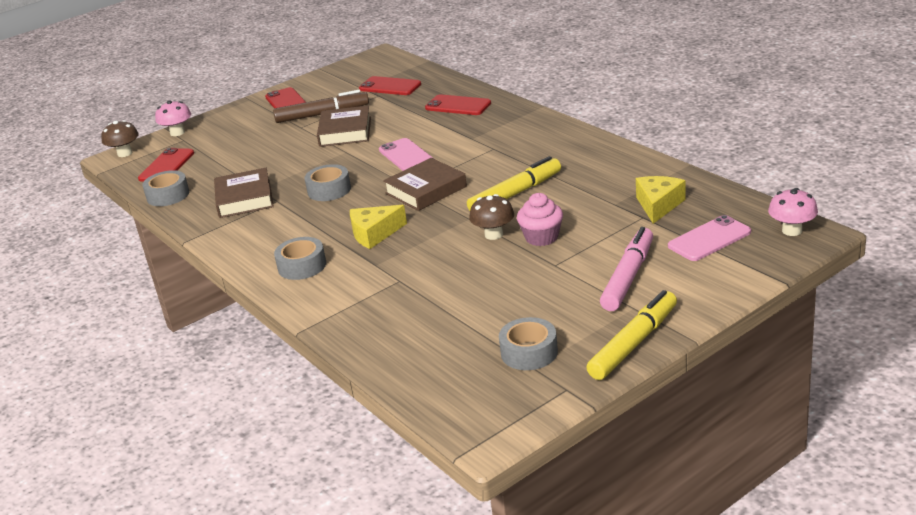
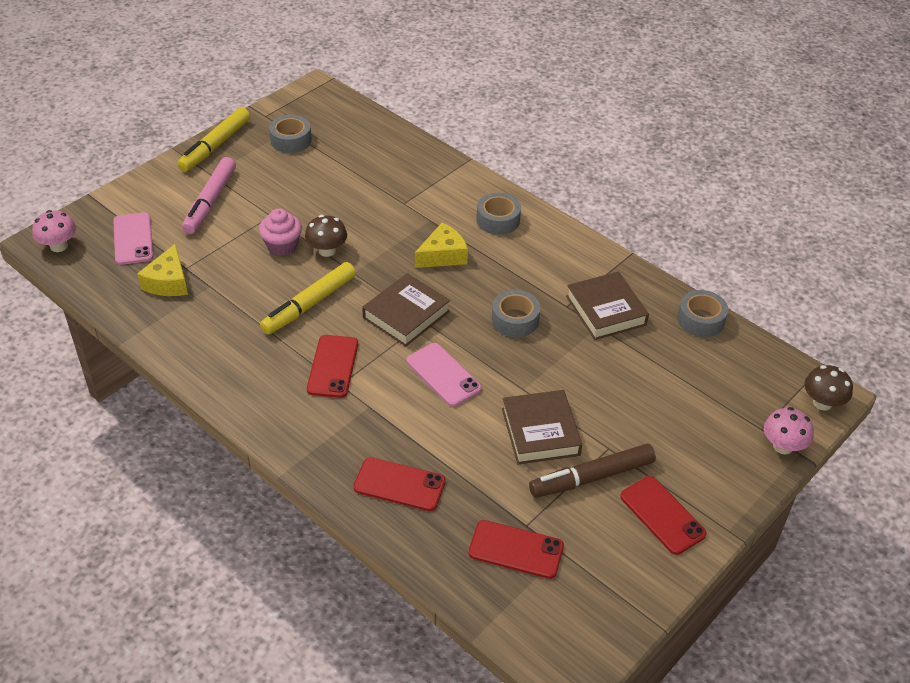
camera: 165 degrees right, 15 degrees up
(166, 166) = (743, 373): red phone -> red phone (333, 366)
(709, 239) = (133, 239): pink phone -> pink phone turned 60 degrees counterclockwise

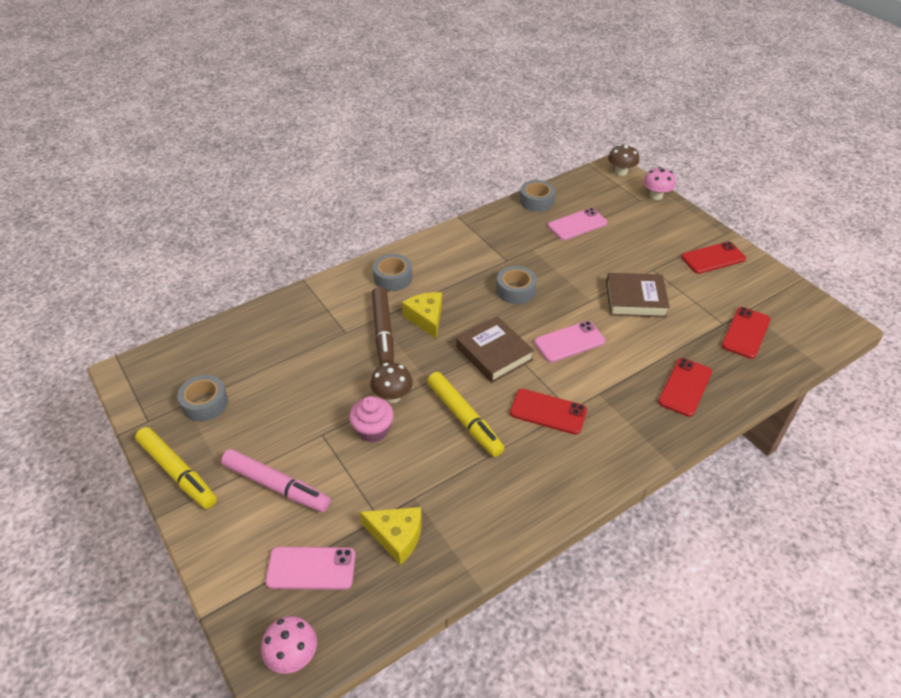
camera: 75 degrees left, 0 degrees up
(592, 478) = (680, 283): brown marker -> brown marker (383, 331)
(605, 310) = (516, 242): brown book -> none
(669, 364) = (577, 224): none -> pink phone

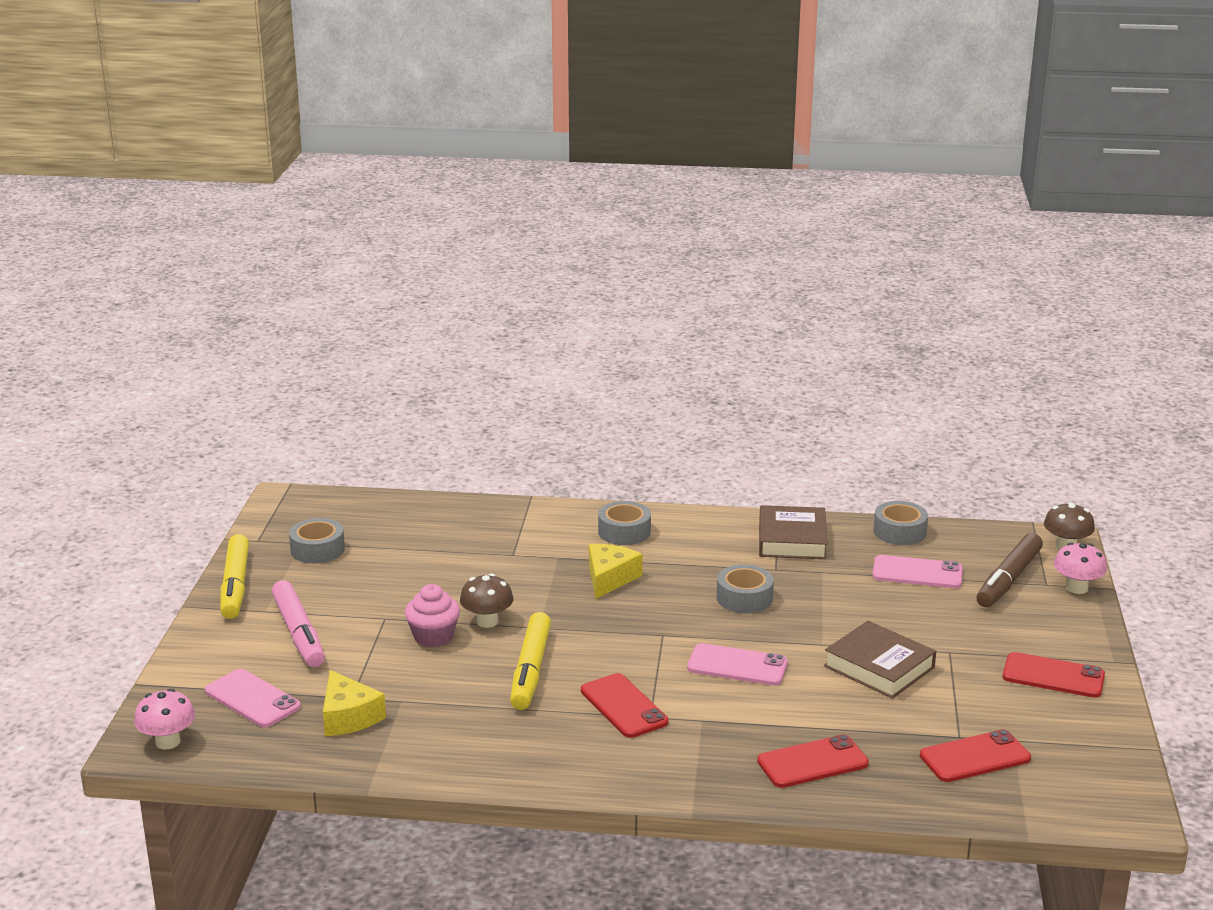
camera: 40 degrees right, 20 degrees down
(383, 331) = (550, 570): brown marker -> brown marker (1009, 579)
(494, 353) = (638, 637): brown book -> brown book (792, 539)

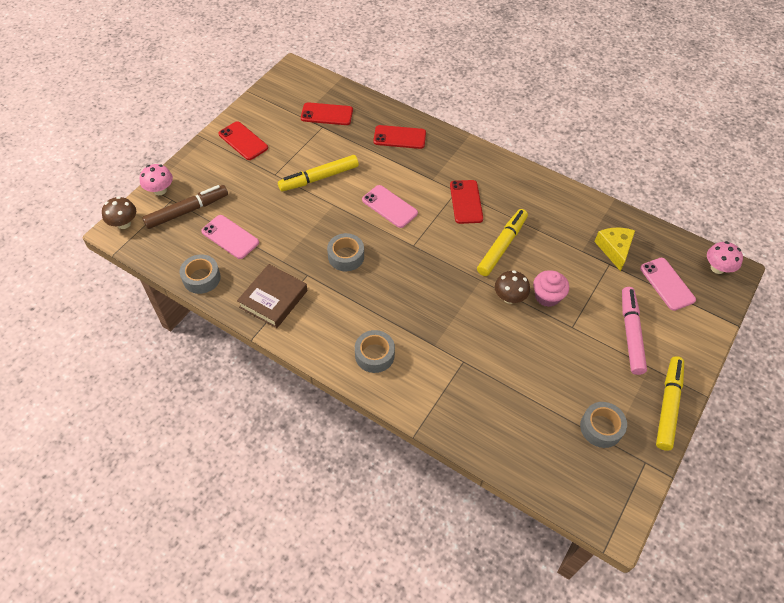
camera: 155 degrees left, 30 degrees up
(610, 578) = (414, 308): yellow cheese -> none
(879, 667) = (319, 178): brown book -> yellow marker

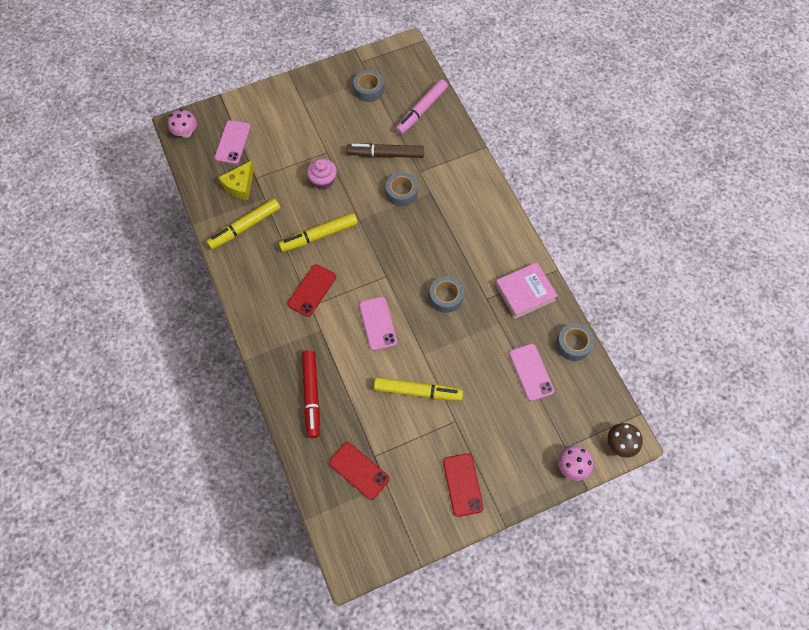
camera: 145 degrees left, 10 degrees up
(187, 211) = (556, 424): brown marker -> brown marker (385, 154)
(273, 299) = (525, 292): brown book -> pink book
(374, 355) = (476, 208): grey tape -> grey tape (401, 192)
(399, 137) = (312, 395): red phone -> red marker
(509, 297) = (350, 195): brown mushroom -> none
(630, 333) = (293, 127): pink marker -> pink marker (421, 111)
(667, 405) = (317, 79): yellow marker -> yellow marker (245, 227)

